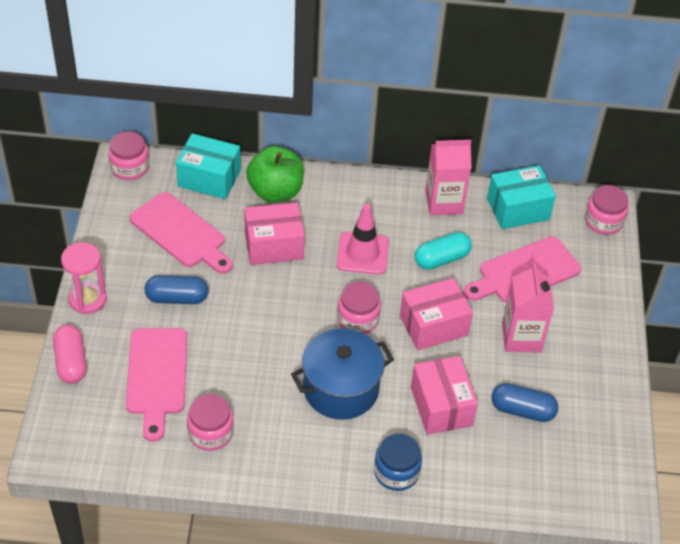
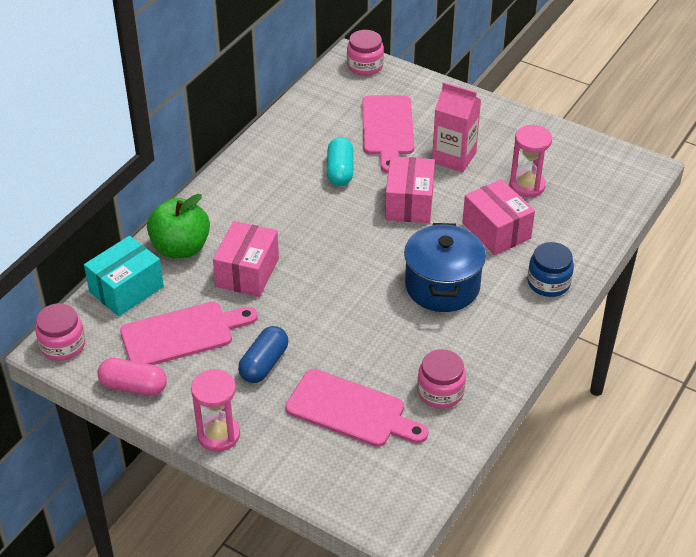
camera: 60 degrees left, 5 degrees down
(71, 362) = (292, 473): pink capsule -> pink capsule (133, 386)
(358, 319) = (372, 247): pink jar -> none
(362, 253) = (299, 217): pink traffic cone -> none
(441, 406) = (496, 230): pink box -> pink box turned 45 degrees clockwise
(444, 202) = (277, 145): pink carton -> none
(518, 209) = (317, 106): turquoise box -> none
(522, 410) = (527, 186): blue capsule -> pink hourglass

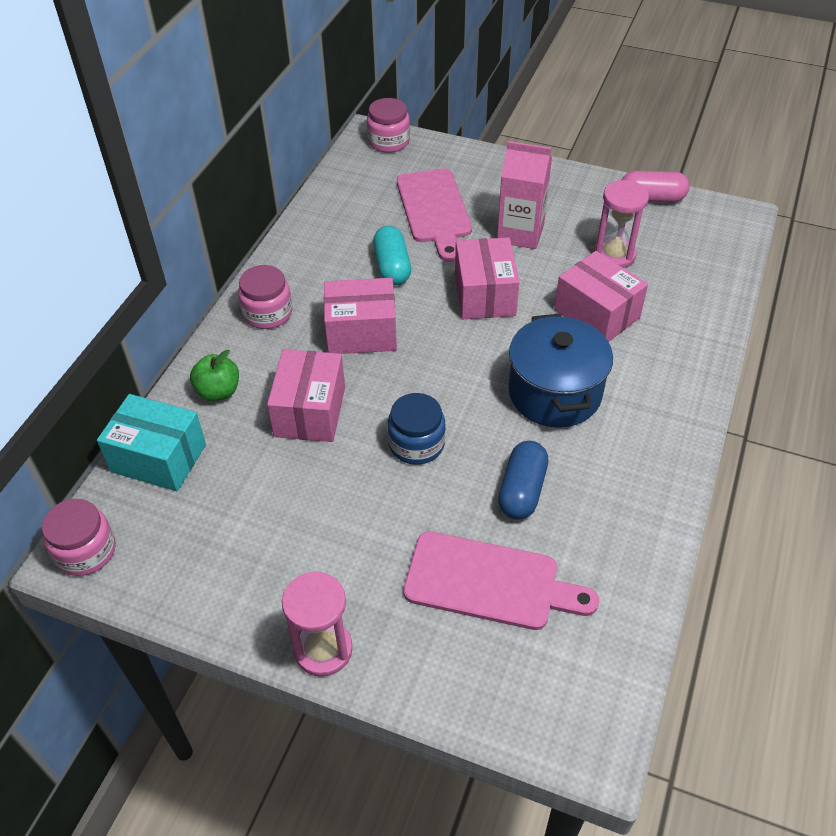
camera: 10 degrees left, 5 degrees up
(126, 289) = (158, 458): turquoise box -> turquoise box turned 75 degrees clockwise
(133, 386) = (193, 596): pink capsule -> pink capsule (651, 198)
(181, 248) = (218, 391): green apple -> green apple, size x0.61
(182, 334) = (244, 509): pink cutting board -> none
(264, 364) = (360, 534): blue capsule -> blue capsule (522, 490)
(302, 219) = (361, 333): none -> pink box
(440, 392) = (595, 536): pink jar -> pink jar (267, 313)
(548, 283) = (679, 370): blue jar -> blue jar (416, 444)

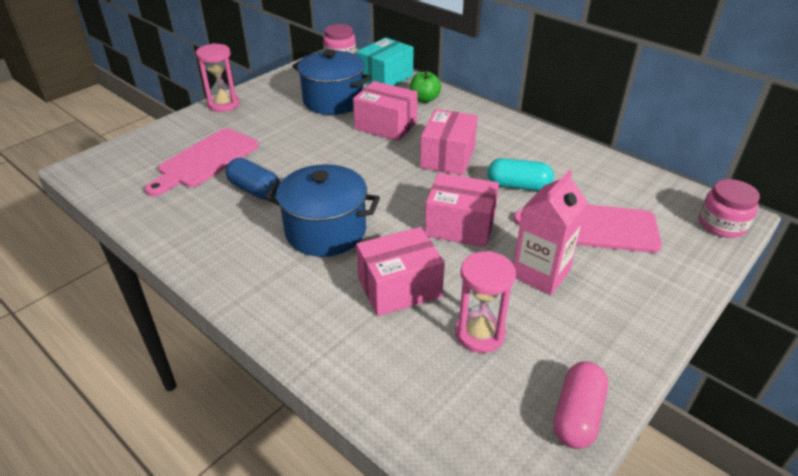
camera: 110 degrees right, 10 degrees down
(258, 498) = (333, 101): none -> blue pot
(267, 313) = (489, 124): pink jar -> none
(416, 444) = (328, 158): blue jar -> none

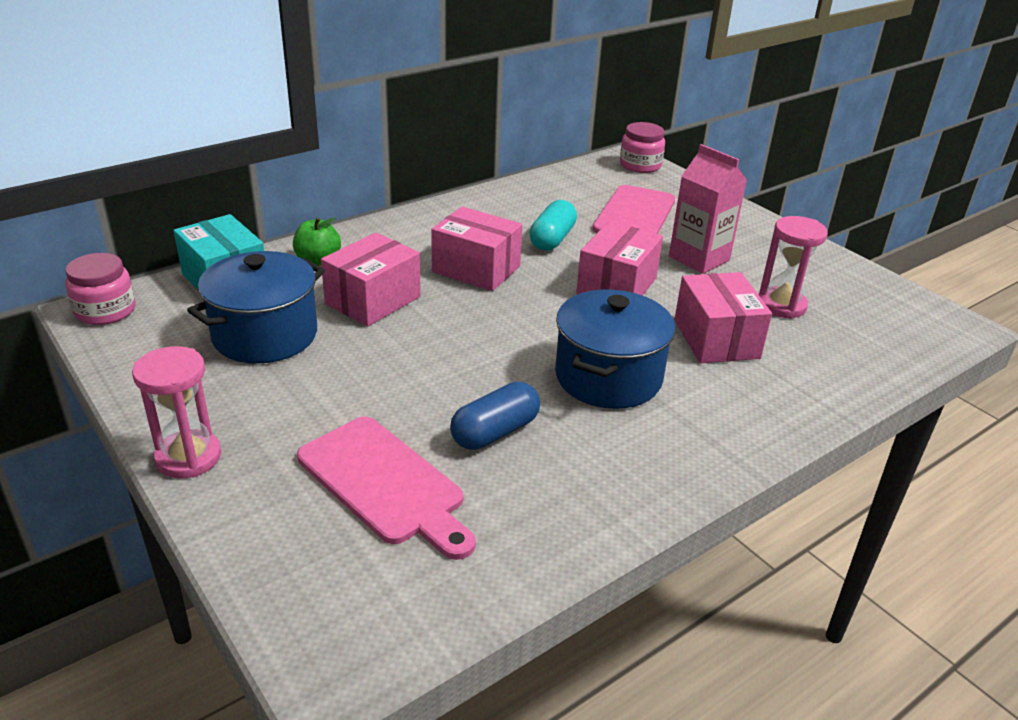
camera: 80 degrees left, 5 degrees down
(577, 415) = (867, 280): pink capsule -> none

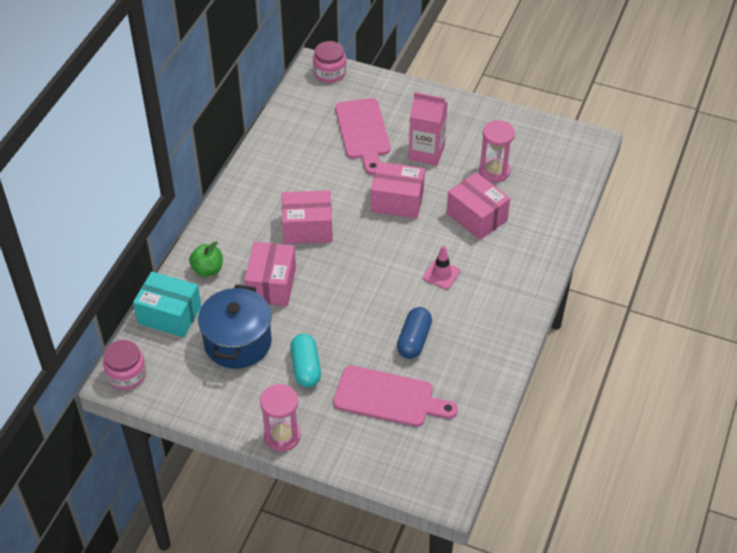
camera: 30 degrees left, 15 degrees up
(552, 239) = (330, 178): turquoise capsule -> turquoise capsule (306, 367)
(608, 377) = (441, 274): blue pot -> pink traffic cone
(617, 286) = (397, 201): pink box -> pink box turned 75 degrees counterclockwise

